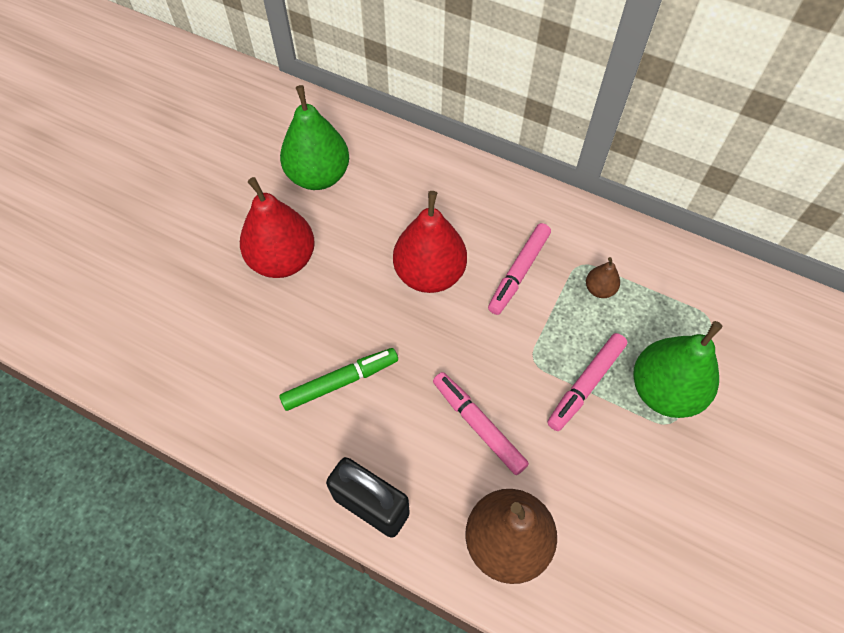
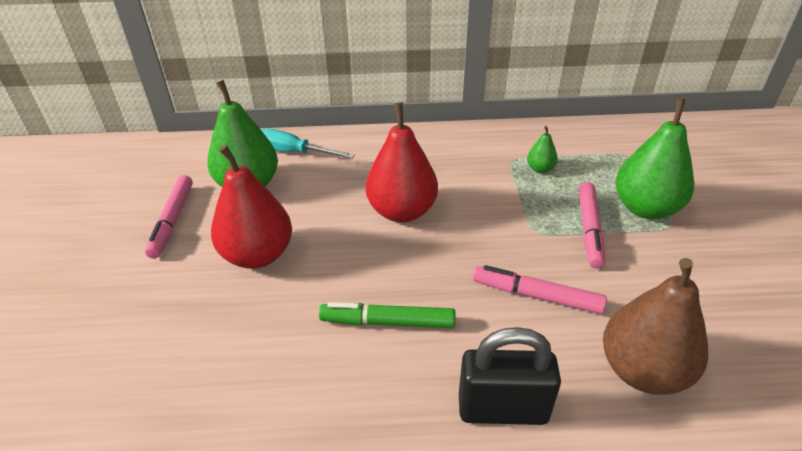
camera: 30 degrees left, 20 degrees down
(340, 382) = (388, 322): green marker -> green marker turned 120 degrees counterclockwise
(381, 153) = (294, 152): none -> turquoise screwdriver
(519, 272) = (472, 182): pink marker -> pink marker (172, 221)
(599, 289) = (540, 169): brown pear -> green pear

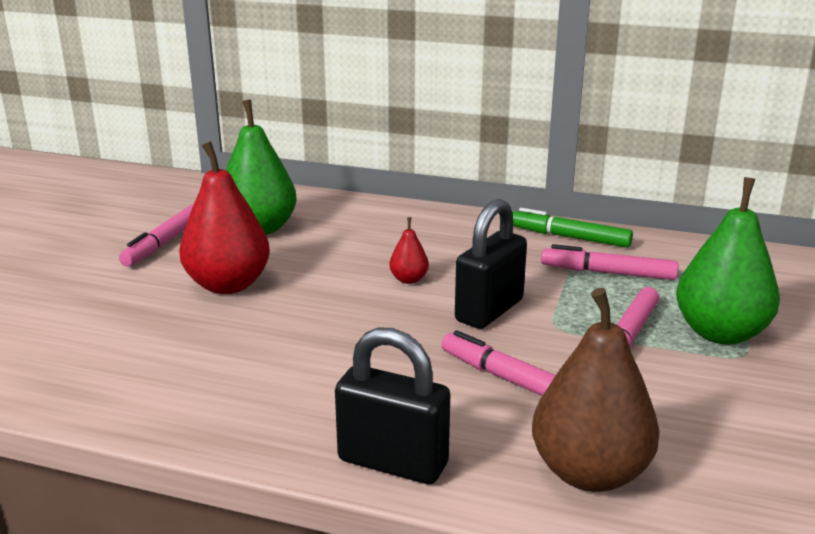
camera: 20 degrees right, 15 degrees down
(294, 152) = (327, 210): turquoise screwdriver -> none
(388, 322) = (322, 365): green marker -> green marker (569, 237)
(402, 211) = (409, 279): red pear -> red pear, size x0.46
(480, 228) = (489, 311): none -> black padlock
(540, 169) = (608, 273): green pear -> pink marker

